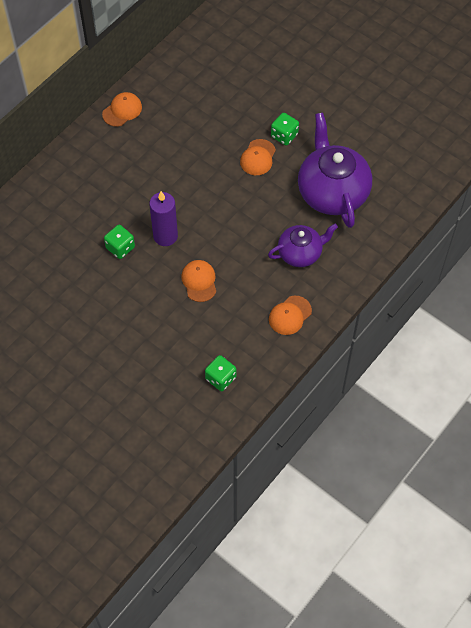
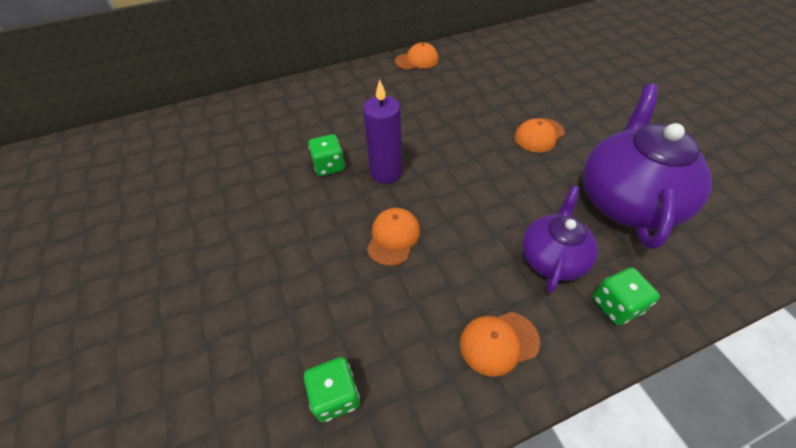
camera: 30 degrees right, 10 degrees down
(284, 135) = (580, 125): green dice -> green dice (616, 305)
(300, 253) = (552, 258): purple teapot -> purple teapot turned 75 degrees counterclockwise

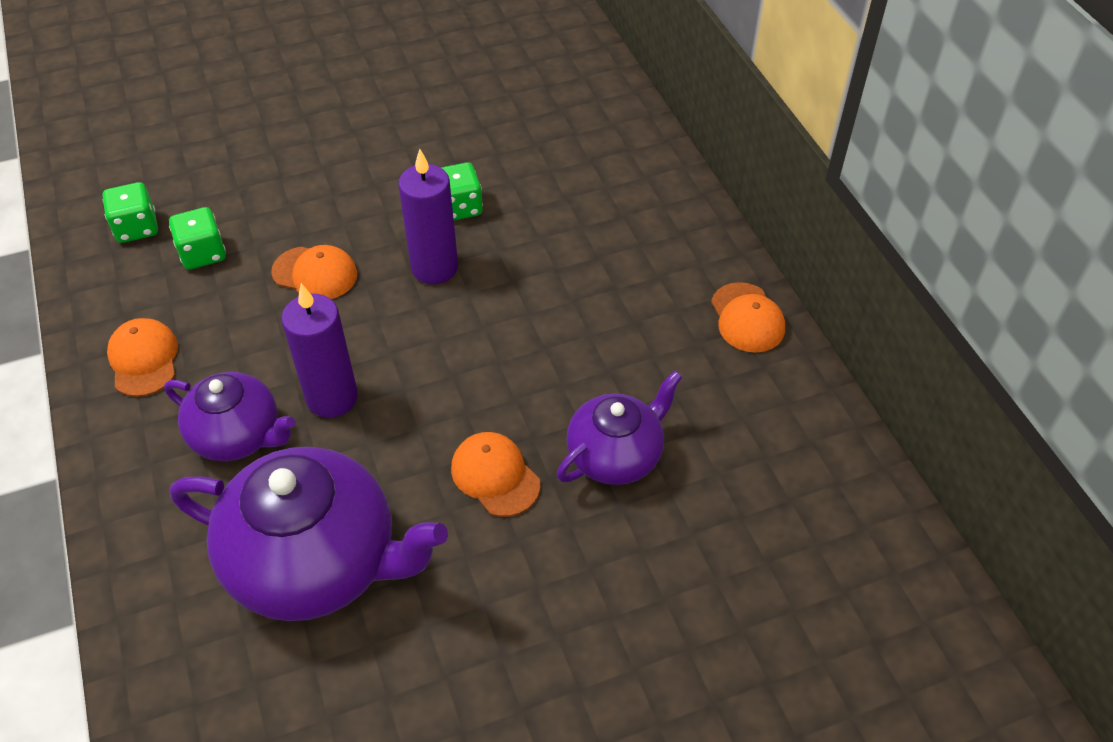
camera: 90 degrees right, 0 degrees up
(505, 211) = (332, 398): none -> purple candle
(512, 96) = (616, 455): none -> purple teapot
(616, 305) = (149, 488): green dice -> green dice (203, 253)

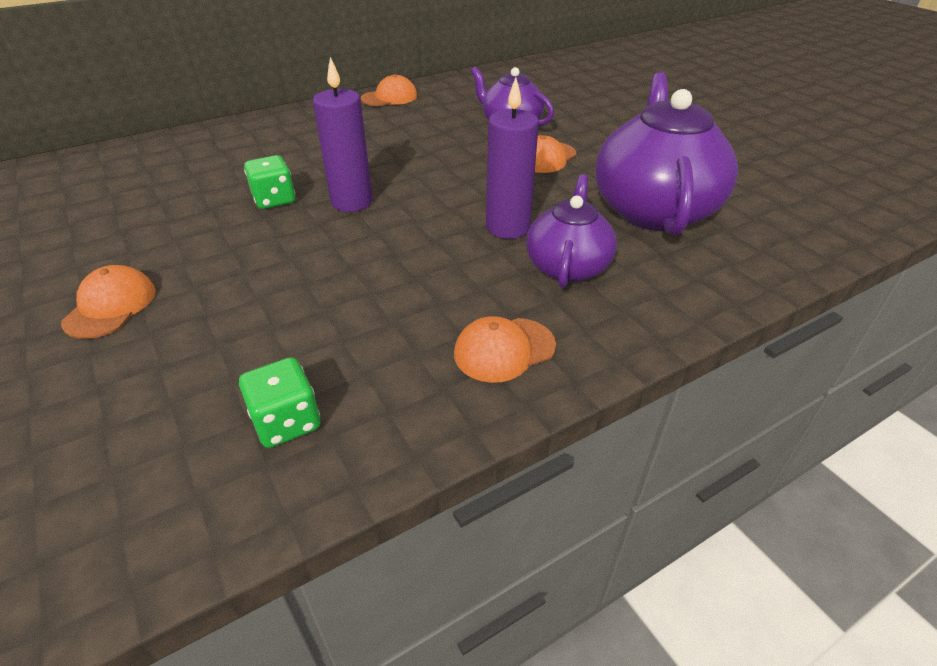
camera: 100 degrees left, 10 degrees down
(203, 253) = (336, 346): green dice -> none
(315, 273) = (363, 262): orange cap -> orange cap (110, 306)

